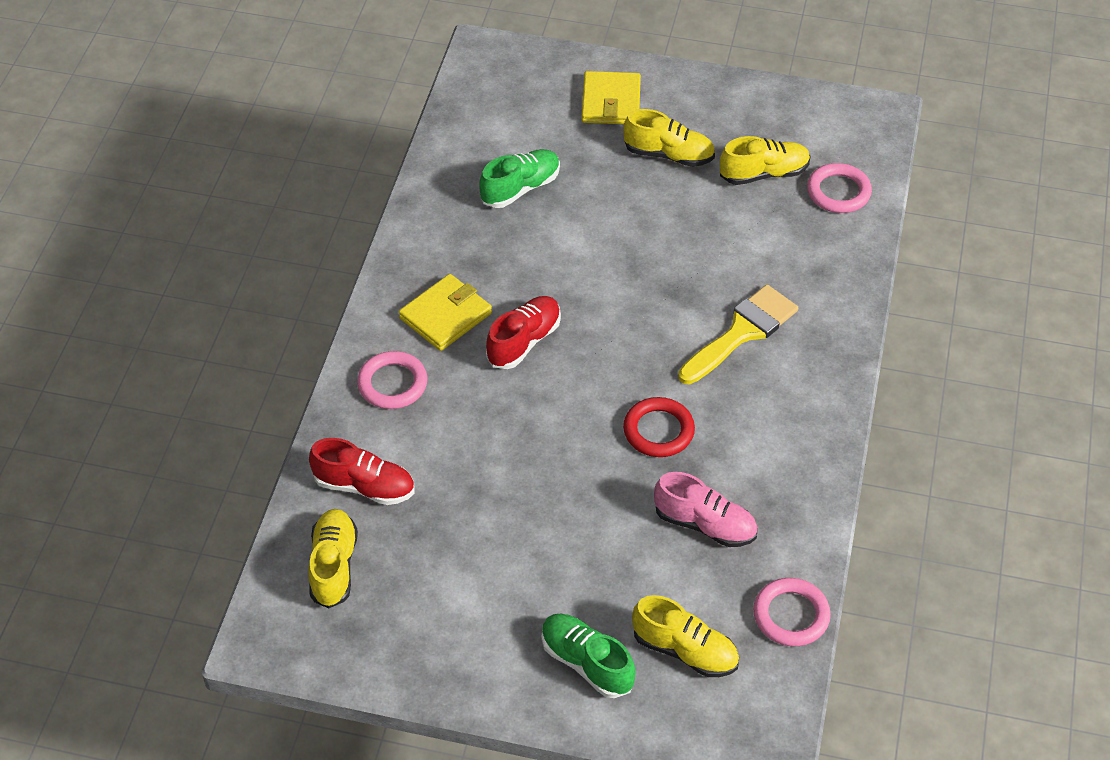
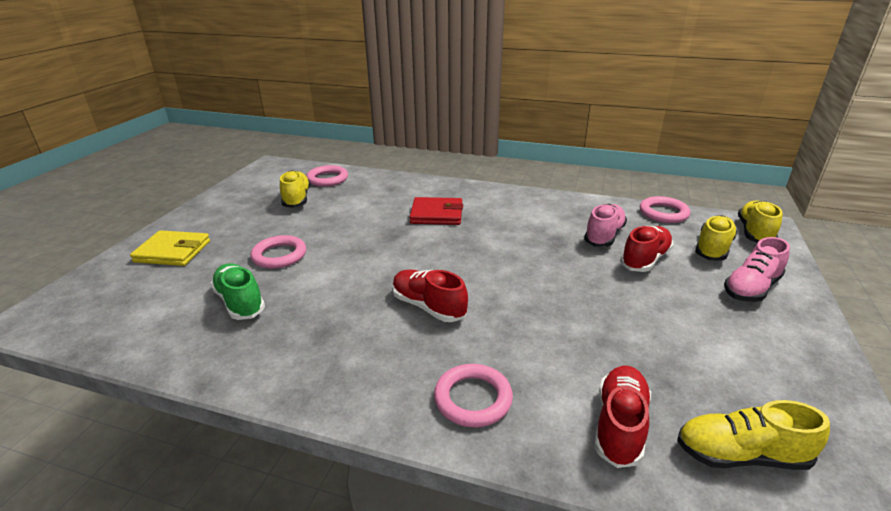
camera: 85 degrees left, 20 degrees down
(445, 315) = (385, 355): yellow wallet -> none
(586, 663) = (751, 288): green shoe -> pink shoe
(613, 195) = (279, 255): none -> pink ring
(644, 561) = (645, 260): none -> red shoe
(658, 431) = (524, 248): red ring -> none
(668, 155) = (253, 230): yellow shoe -> yellow shoe (754, 233)
(741, 332) = (436, 214): yellow brush -> red wallet

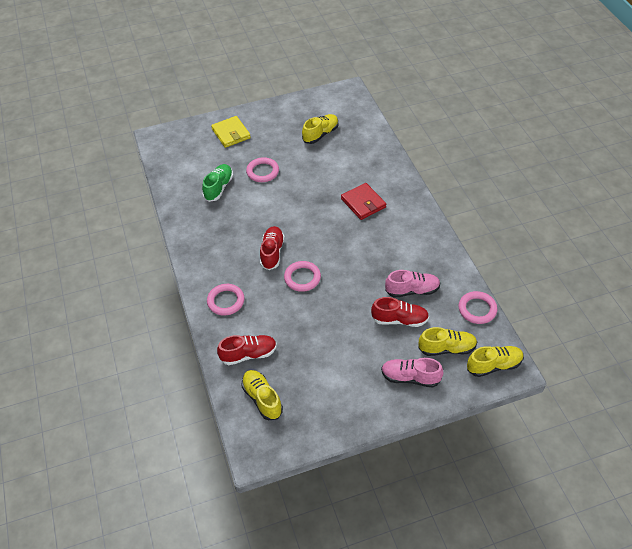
camera: 55 degrees right, 20 degrees up
(327, 179) = (357, 128): pink ring -> pink ring (302, 278)

